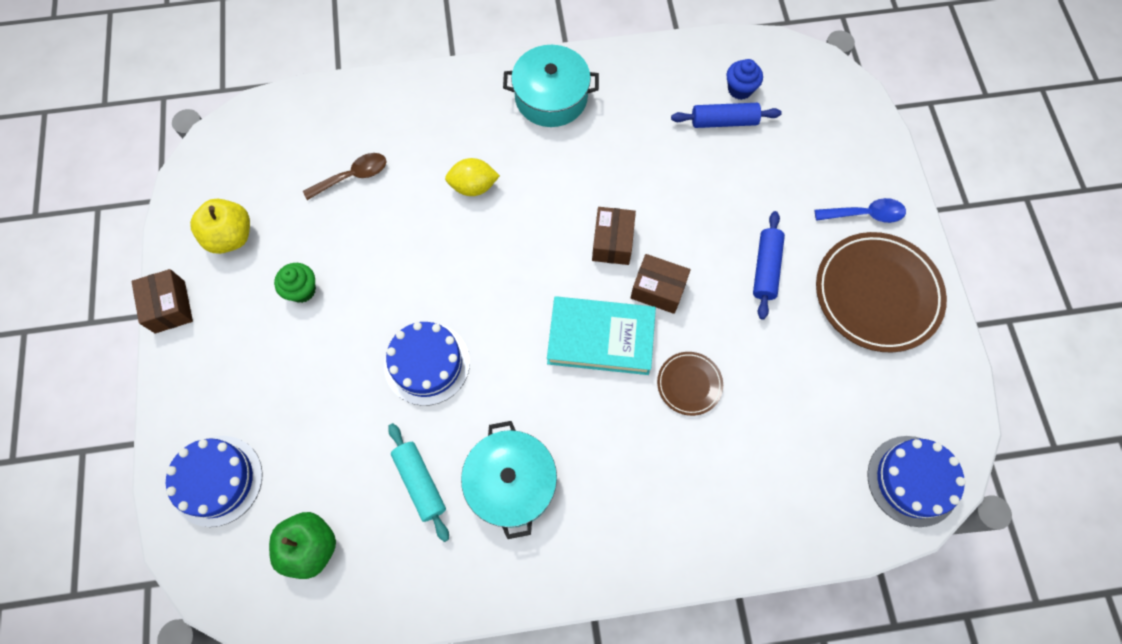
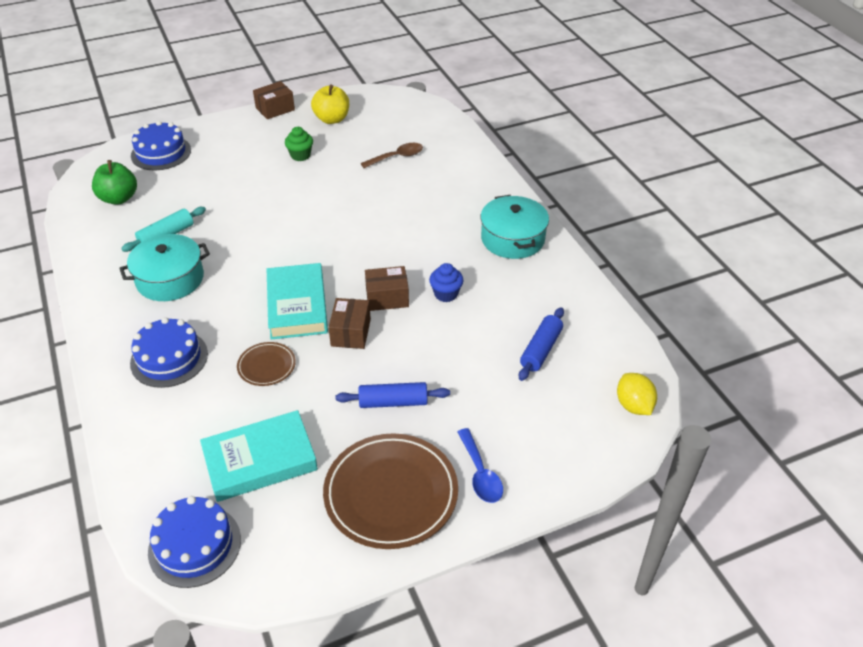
camera: 75 degrees right, 25 degrees down
(353, 176) = (397, 157): brown spoon -> brown spoon turned 75 degrees counterclockwise
(427, 363) = (257, 221): blue cake -> blue cake (169, 358)
(473, 186) = (411, 214): yellow lemon -> yellow lemon (633, 405)
(724, 121) = (541, 350): blue rolling pin -> blue rolling pin turned 45 degrees clockwise
(740, 89) = (583, 356): blue cupcake -> blue cupcake (446, 294)
(819, 407) = (260, 460): none -> turquoise book

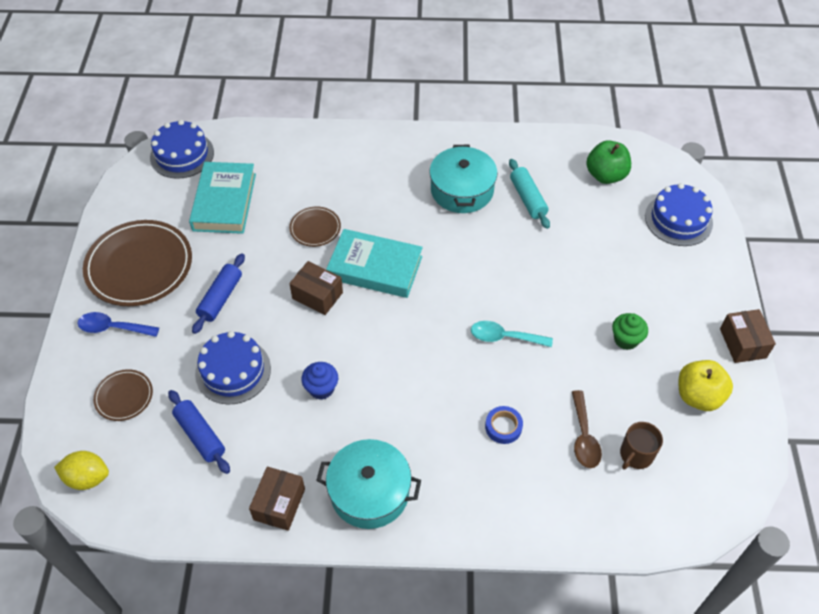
camera: 115 degrees right, 10 degrees up
(169, 358) = (363, 172): blue cake -> blue cake (233, 371)
(332, 211) = (504, 337): none -> turquoise spoon
(387, 298) = (345, 338): brown box -> brown box (279, 504)
(396, 135) = (636, 455): none -> brown mug
(414, 192) = (503, 427): none -> blue tape
(545, 422) = (124, 397): none -> brown plate

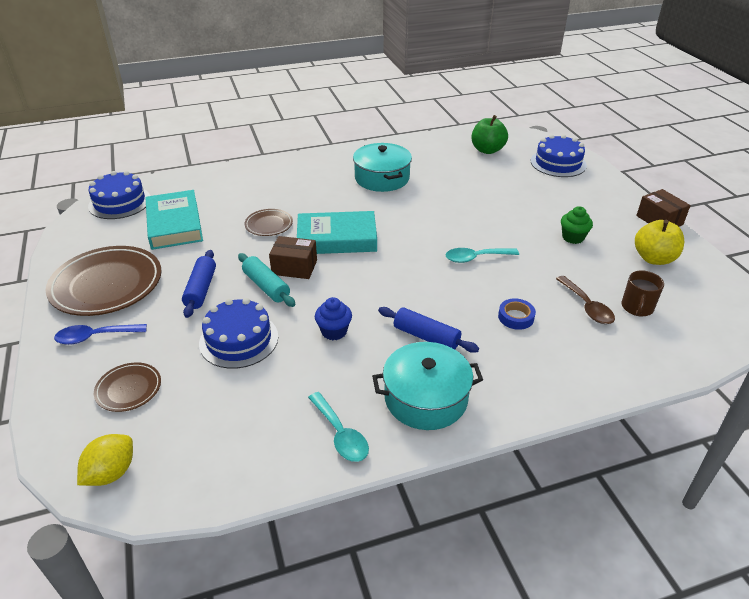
camera: 20 degrees left, 15 degrees down
(87, 478) = (111, 473): yellow lemon -> yellow lemon turned 45 degrees counterclockwise
(200, 435) = (228, 400): blue rolling pin -> blue rolling pin (426, 337)
(279, 504) = (340, 434): brown box -> turquoise spoon
(527, 199) = (437, 173): turquoise rolling pin -> turquoise rolling pin (266, 286)

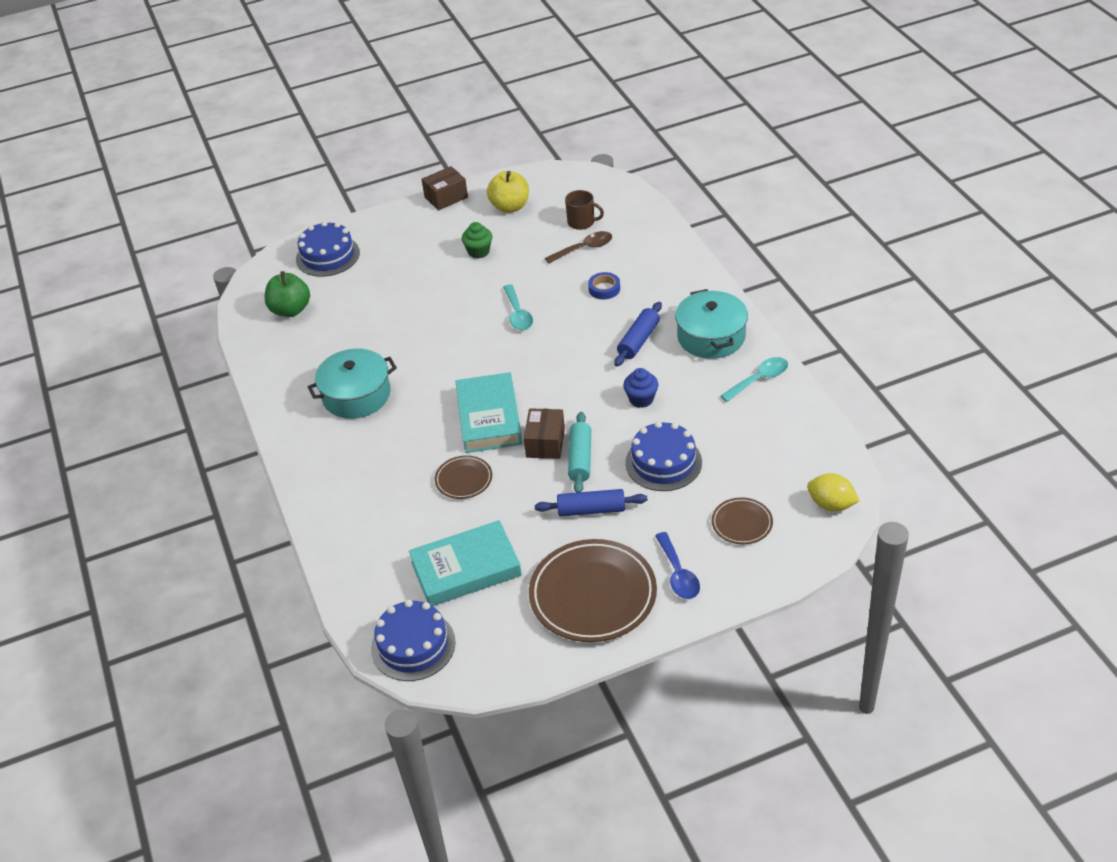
camera: 90 degrees left, 5 degrees up
(266, 286) = (580, 459): turquoise rolling pin -> turquoise rolling pin turned 45 degrees counterclockwise

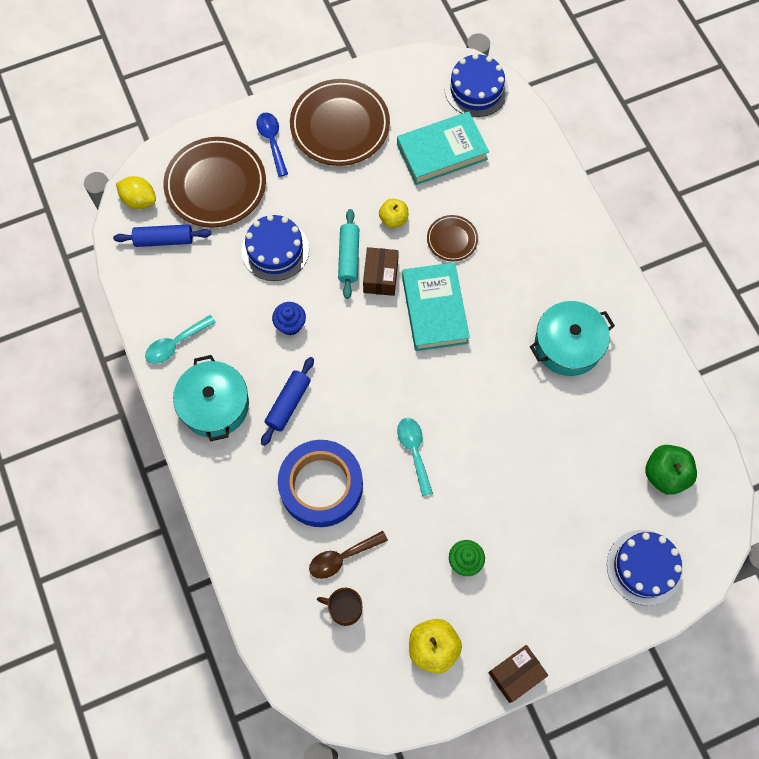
camera: 175 degrees right, 25 degrees up
(529, 496) = (393, 219): none -> yellow apple
(591, 510) = (340, 203): blue rolling pin -> blue rolling pin (164, 240)
(604, 289) = (321, 486): blue tape -> blue tape, size x2.41
(742, 523) = (215, 185): brown plate -> brown plate, size x2.02

